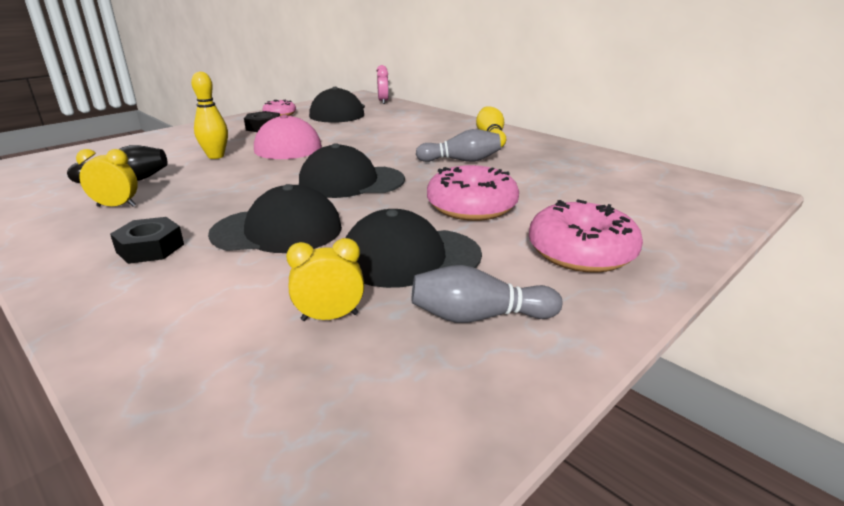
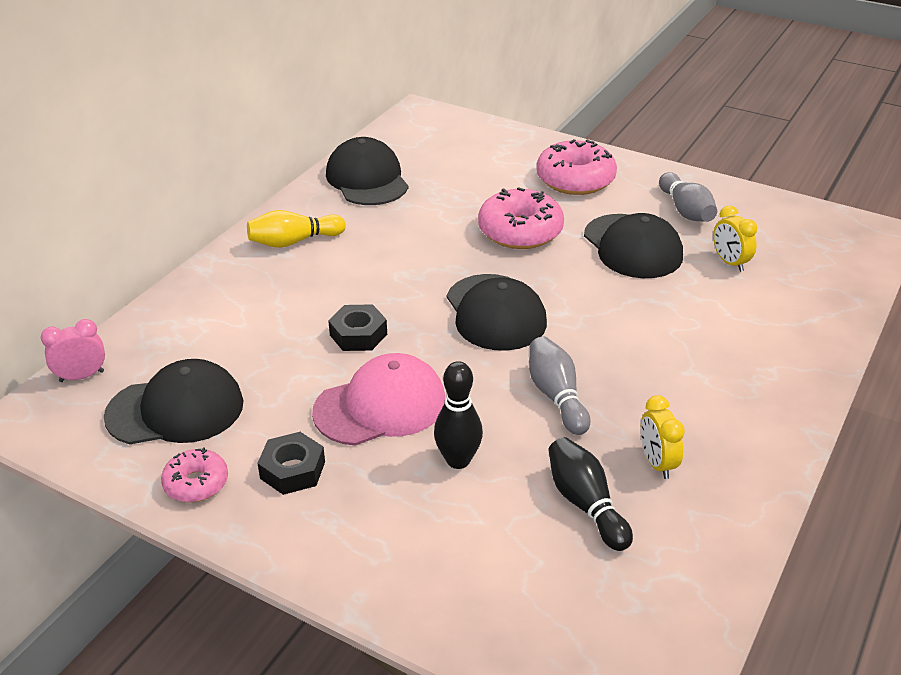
camera: 105 degrees left, 10 degrees up
(150, 248) = (715, 386): black nut -> black nut (358, 334)
(216, 156) = (458, 460): yellow bowling pin -> black bowling pin
(277, 231) = (635, 324): black cap -> black cap (367, 179)
(461, 160) = (392, 252): grey bowling pin -> grey bowling pin (556, 396)

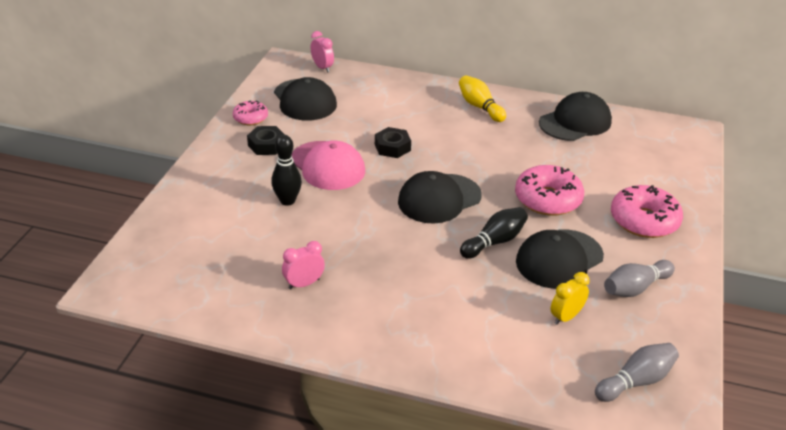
camera: 75 degrees right, 0 degrees up
(556, 396) = (358, 234): grey bowling pin -> grey bowling pin (636, 381)
(585, 504) = (260, 255): black bowling pin -> black bowling pin (494, 242)
(657, 463) = (304, 284): yellow clock -> pink clock

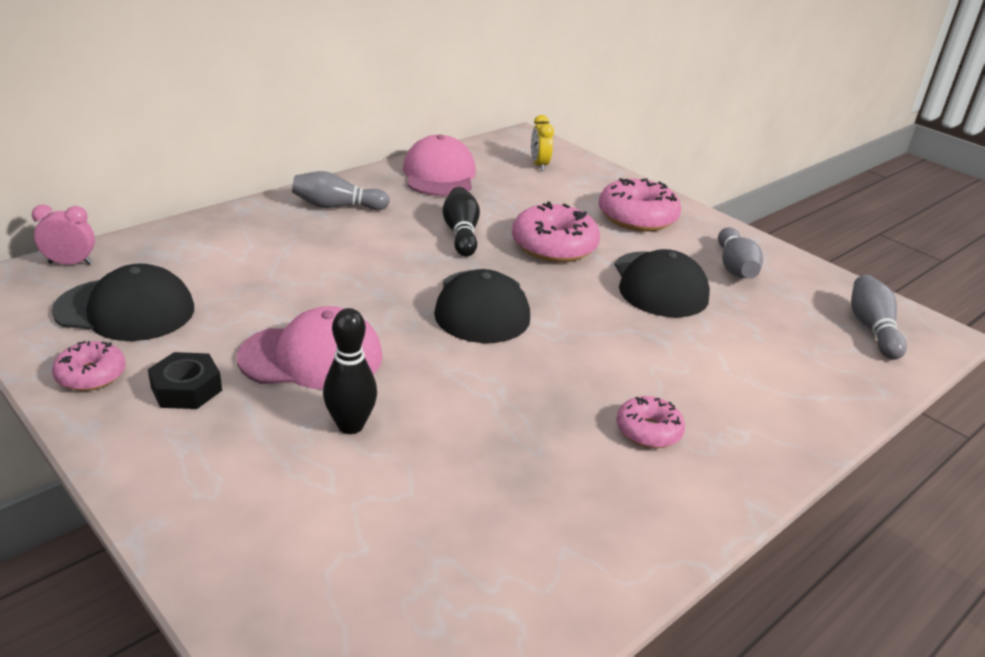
camera: 60 degrees left, 5 degrees down
(304, 284) = (557, 488): pink clock -> none
(386, 302) = (648, 431): none -> pink donut
(392, 147) = (337, 292): black nut -> none
(480, 107) = (337, 206): yellow bowling pin -> grey bowling pin
(494, 242) = (597, 308): black bowling pin -> black bowling pin (461, 234)
(566, 317) = (755, 322): yellow clock -> yellow clock (539, 165)
(575, 122) = (439, 175): black cap -> pink cap

